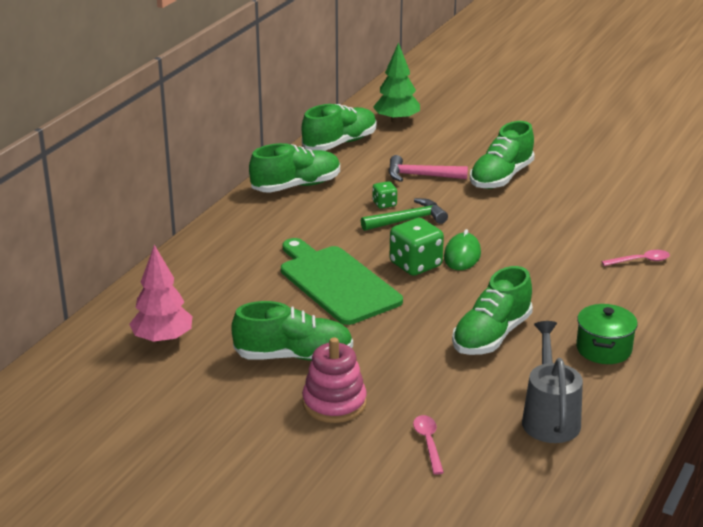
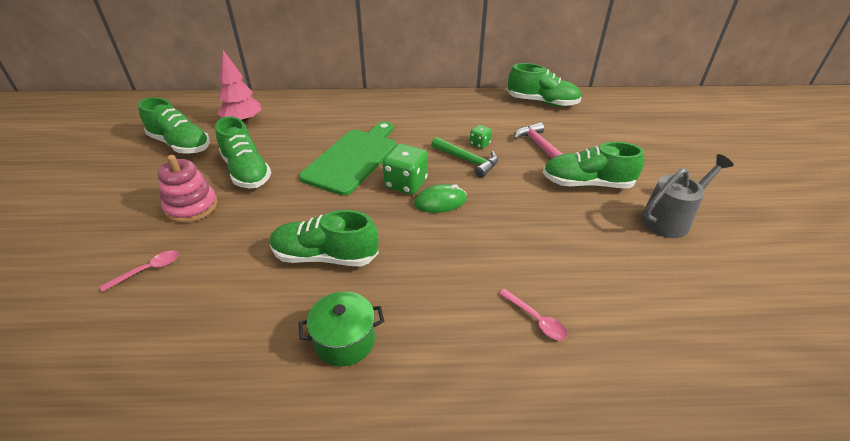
camera: 60 degrees right, 10 degrees up
(296, 186) = (465, 105): green shoe -> green shoe (180, 144)
(396, 121) = (605, 112): green tree -> none
(549, 417) = (206, 335): grey watering can -> grey watering can (670, 219)

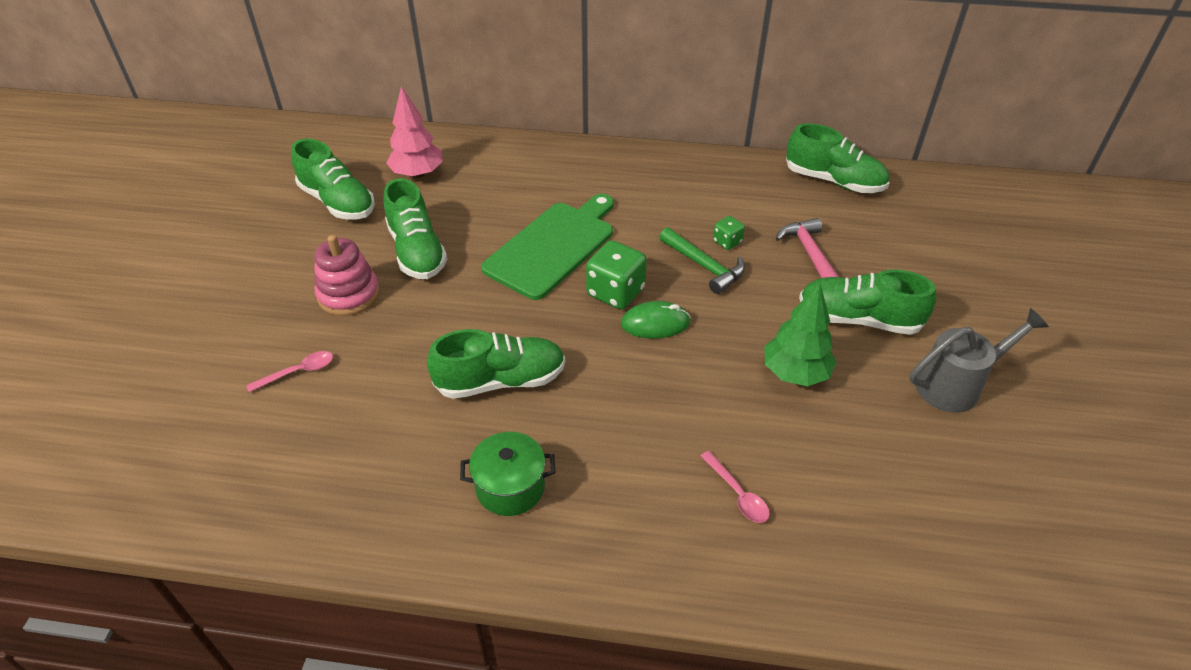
camera: 10 degrees right, 5 degrees up
(325, 256) = (501, 380): green shoe -> green shoe turned 150 degrees clockwise
(553, 224) = (795, 373): none -> green tree

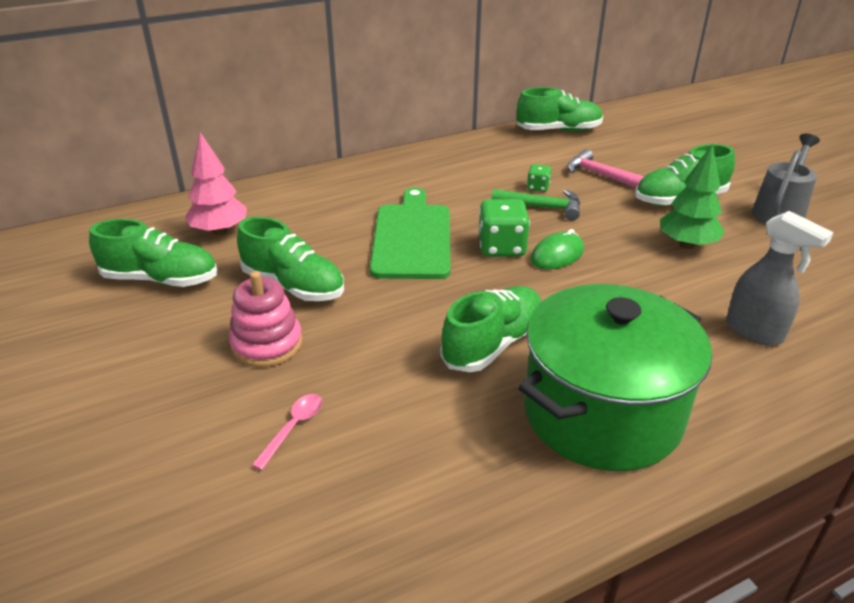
camera: 35 degrees left, 10 degrees down
(510, 487) = (601, 413): green pot -> green pot, size x2.17
(738, 494) = (754, 332): pink spoon -> grey spray bottle

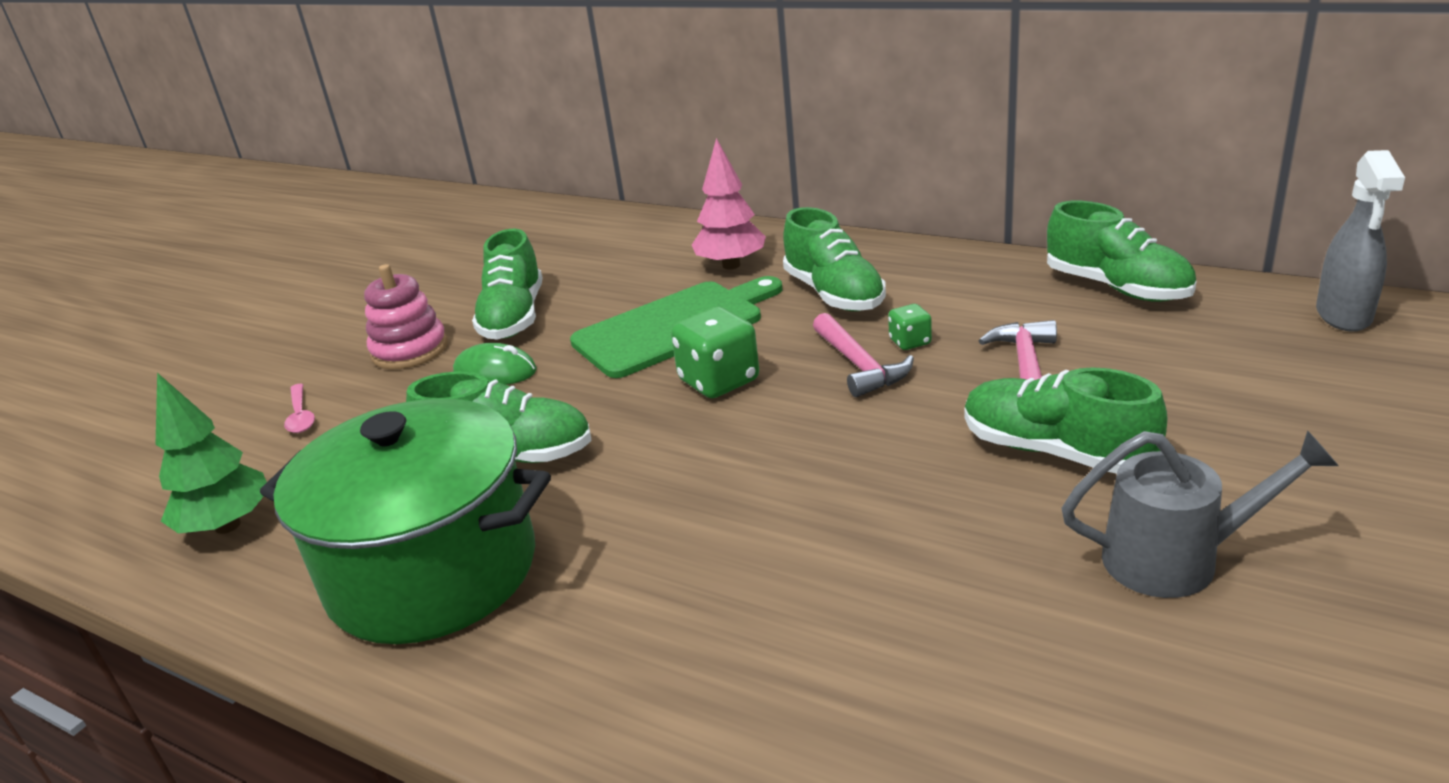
camera: 60 degrees right, 5 degrees down
(161, 279) = (466, 266): green shoe -> green shoe (834, 294)
(219, 231) = (571, 246): pink tree -> pink tree (731, 265)
(294, 427) = (300, 416): pink spoon -> pink spoon turned 75 degrees clockwise
(542, 207) = (859, 365): green hammer -> pink hammer
(557, 255) = (747, 420): green mouse -> green mouse (495, 372)
(686, 245) = (911, 504): green tree -> green tree (228, 525)
(754, 332) = (724, 640): grey spray bottle -> grey spray bottle (1343, 316)

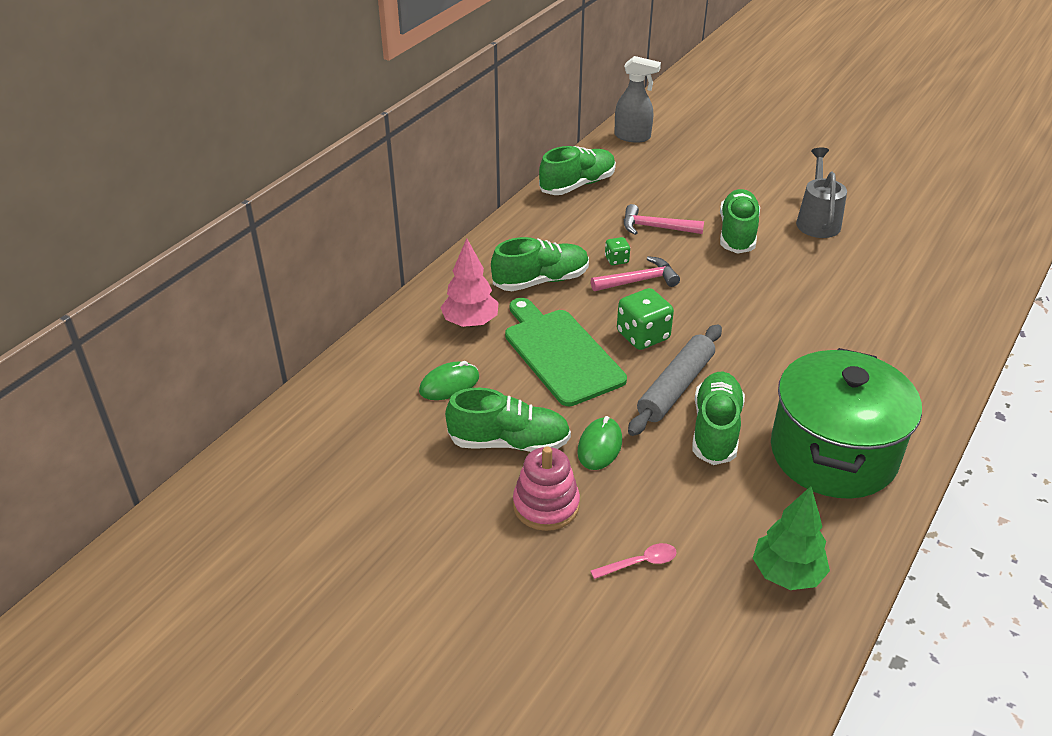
camera: 90 degrees left, 10 degrees up
(602, 417) = (676, 387): none -> grey rolling pin
(615, 272) = (449, 384): none -> green mouse
(1055, 452) = (737, 233): green shoe -> green shoe turned 150 degrees clockwise

